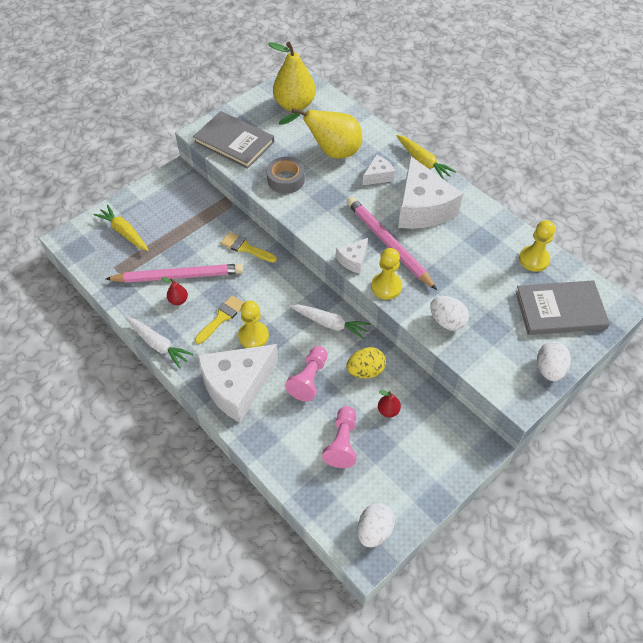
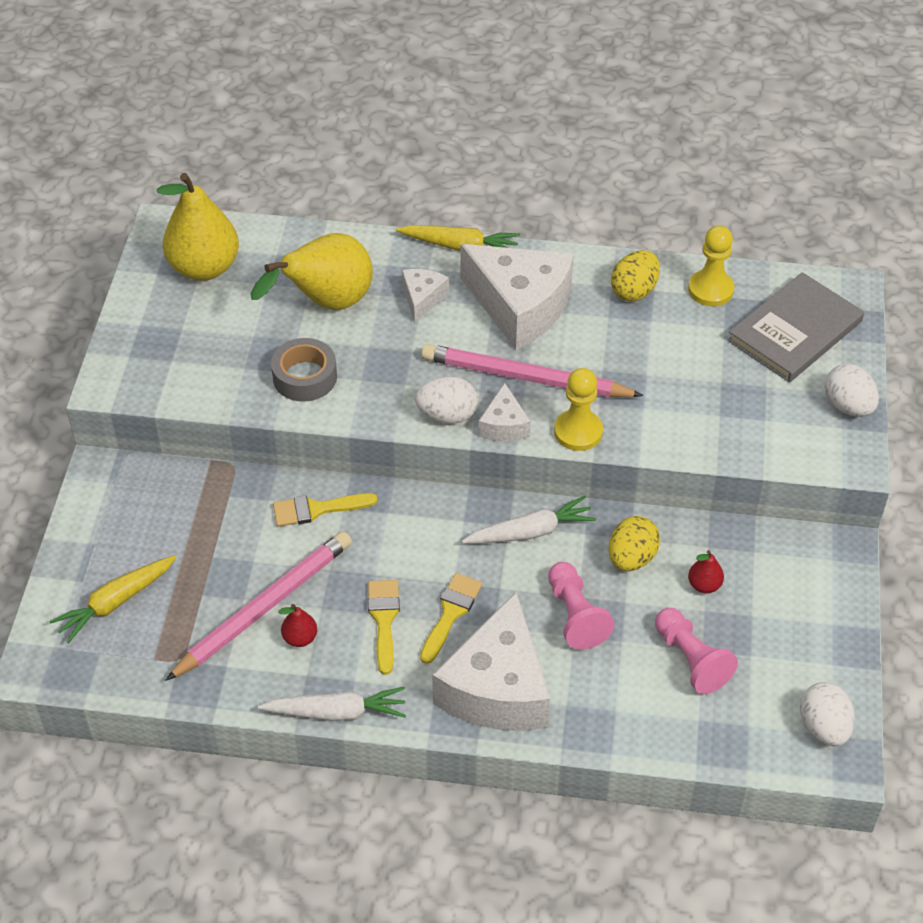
camera: 40 degrees left, 5 degrees down
(124, 232) = (116, 602): yellow carrot -> yellow carrot turned 45 degrees counterclockwise
(234, 142) = (173, 369): grey book -> none
(253, 336) = (451, 613): yellow pawn -> yellow brush
(447, 321) = (688, 426): white egg -> white egg (447, 415)
(490, 235) = (634, 291): none -> yellow egg

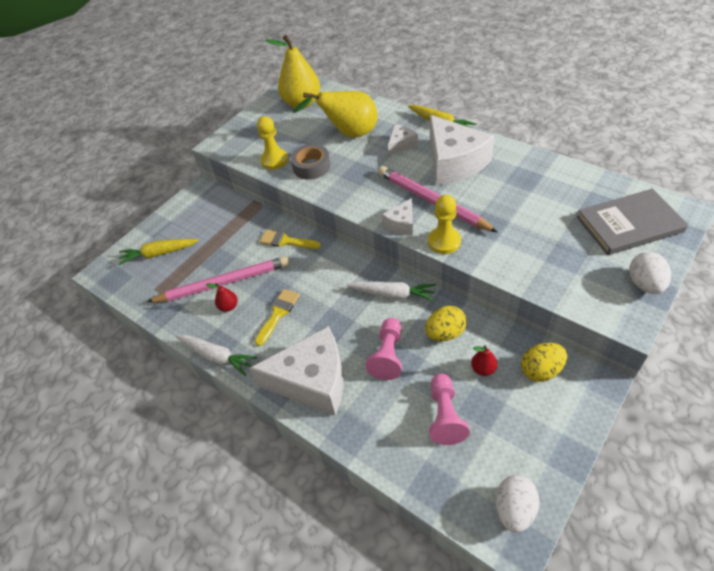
camera: 35 degrees right, 0 degrees up
(447, 415) = (373, 208): white egg -> none
(451, 613) = (316, 324): yellow brush -> none
(497, 688) = (312, 381): white cheese -> white cheese turned 135 degrees counterclockwise
(634, 291) = (530, 172): yellow egg -> yellow egg (541, 370)
(710, 290) = (582, 184): yellow pawn -> yellow pawn (274, 160)

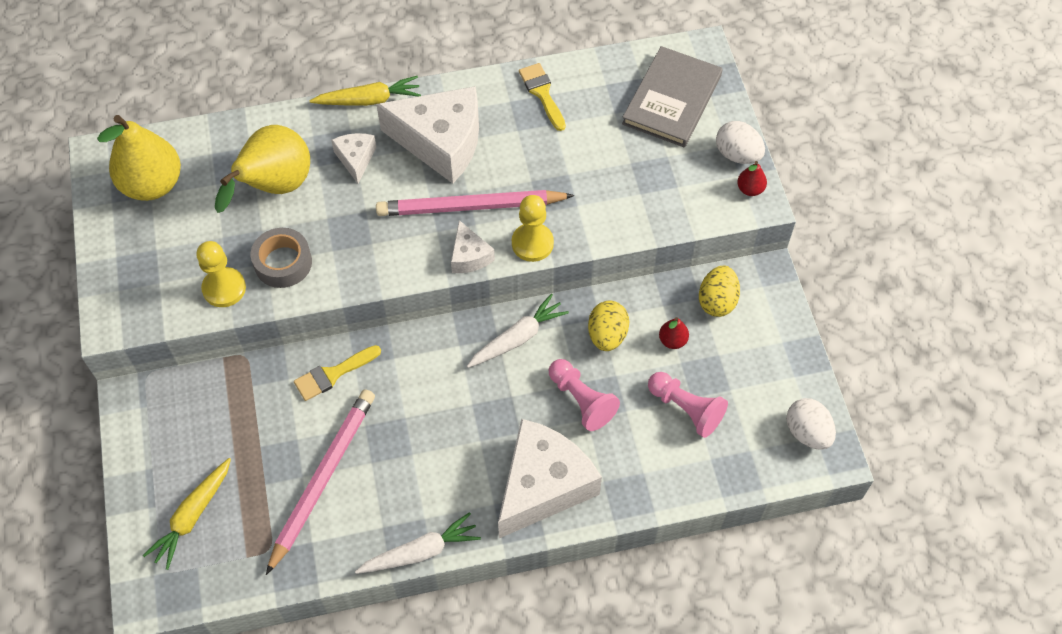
camera: 55 degrees left, 10 degrees up
(228, 306) = (364, 496): red pear -> red pear (750, 189)
(278, 313) = (427, 456): yellow brush -> yellow brush (542, 93)

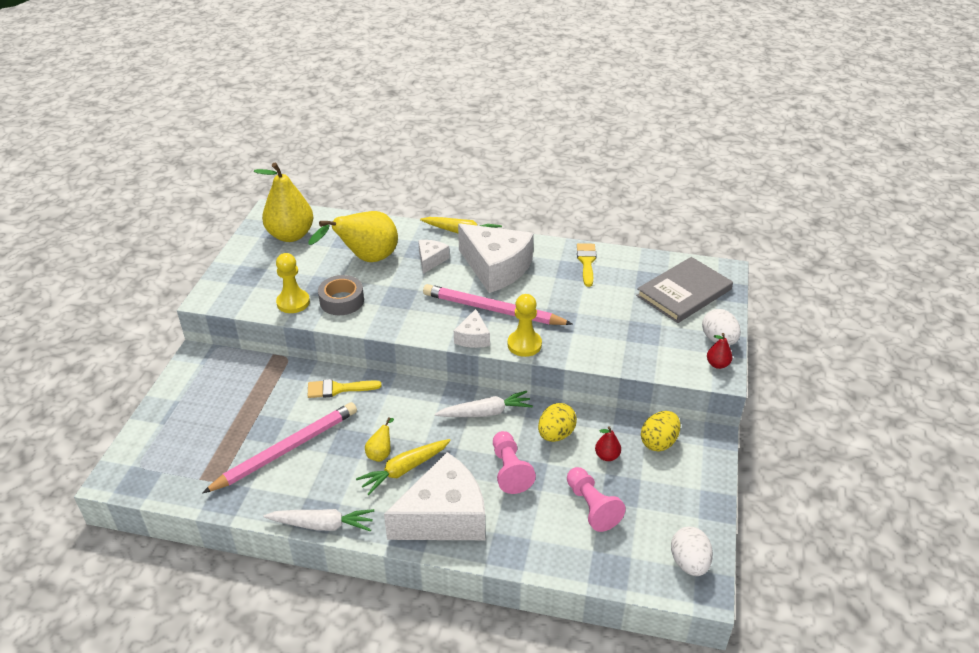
camera: 25 degrees right, 20 degrees down
(192, 516) = (183, 439): yellow carrot -> yellow carrot (404, 470)
(432, 438) = (381, 453): none -> yellow pear

